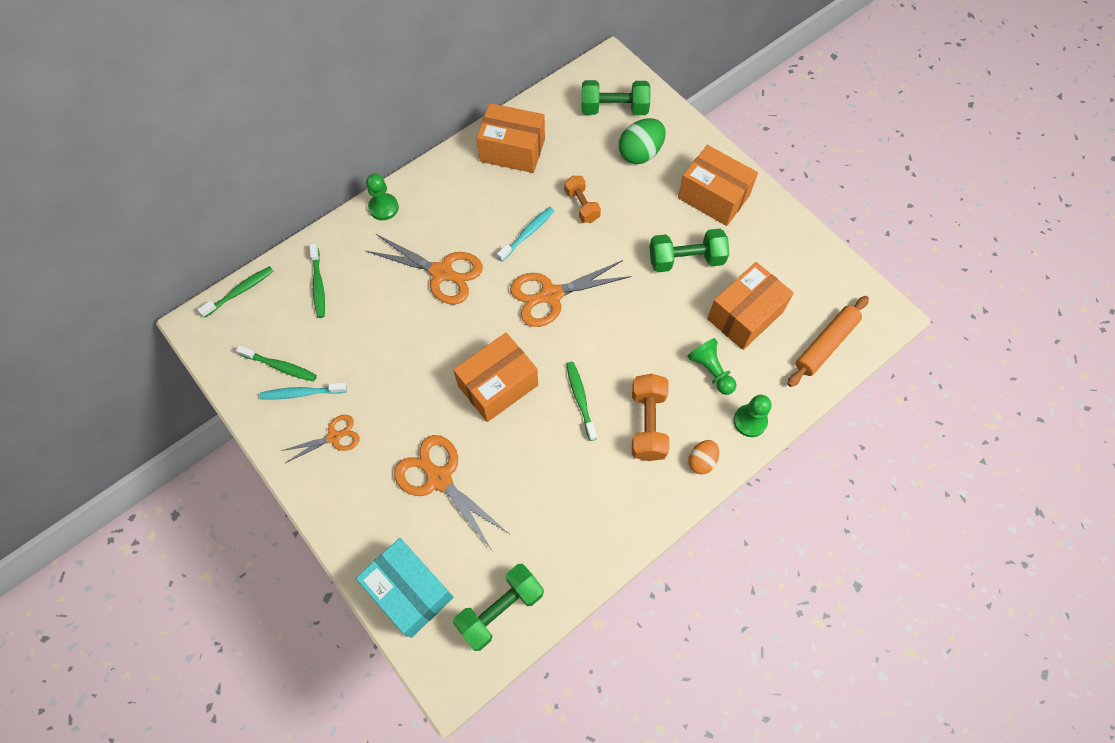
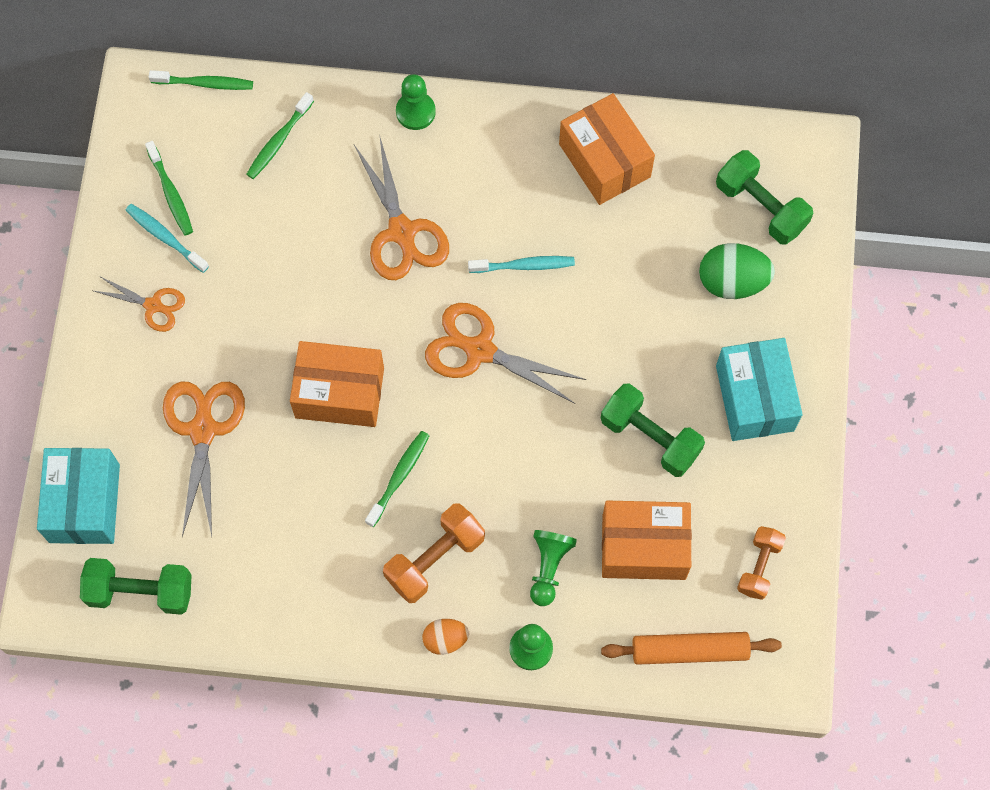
camera: 45 degrees right, 5 degrees up
(582, 205) = (609, 284): orange dumbbell -> orange dumbbell (759, 566)
(713, 197) = (754, 398): orange box -> turquoise box

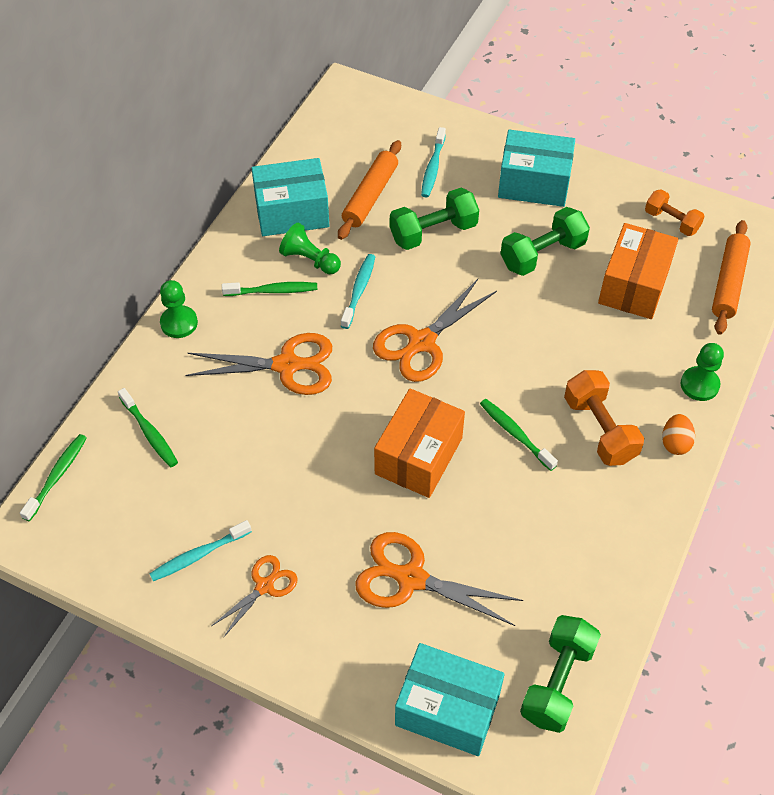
camera: 70 degrees left, 15 degrees down
(171, 193) = (155, 537): green toothbrush -> green toothbrush (273, 291)
(548, 567) = (632, 352): green pawn -> green pawn (310, 260)
(604, 160) = (292, 212): orange box -> turquoise box
(661, 231) = (370, 196): none -> orange rolling pin
(732, 281) = (433, 168): green egg -> turquoise toothbrush
(761, 207) = (379, 133): green dumbbell -> green dumbbell (433, 232)

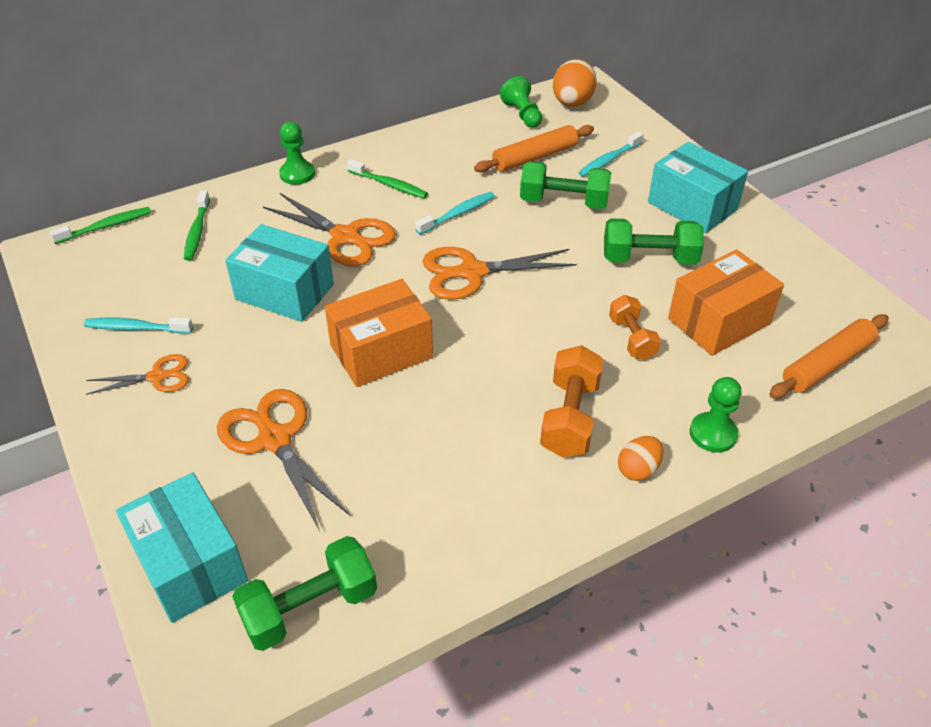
camera: 35 degrees right, 10 degrees down
(292, 212) = (459, 143): turquoise box -> turquoise box (284, 292)
(310, 260) = (440, 177): green pawn -> green pawn (522, 115)
(351, 118) = (572, 103): none -> orange egg
(515, 434) = (485, 379): green toothbrush -> none
(671, 221) = (808, 289): orange dumbbell -> orange dumbbell (632, 338)

